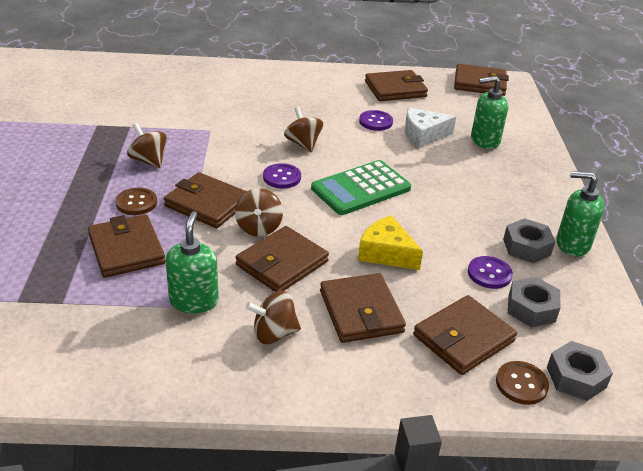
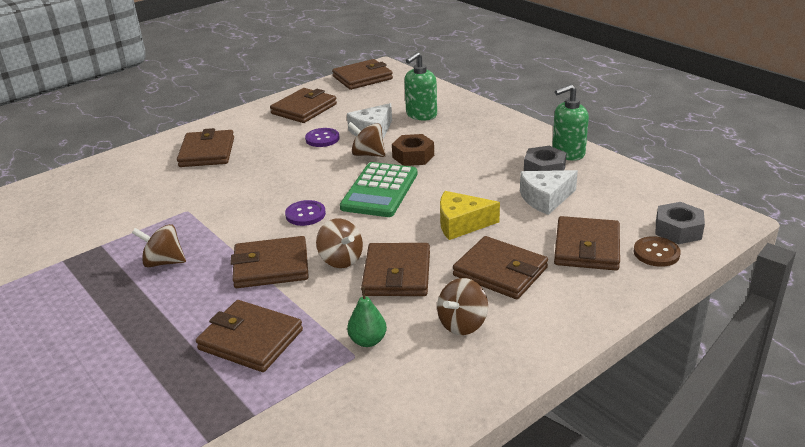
camera: 35 degrees left, 5 degrees down
(136, 203) = (203, 300): brown button -> none
(194, 301) = (368, 341): green soap dispenser -> green pear
(280, 91) = (207, 152): none -> brown wallet
(303, 144) = (287, 182): brown spinning top -> brown spinning top (368, 154)
(427, 174) = (413, 156): none -> brown nut
(489, 274) = (545, 199): purple button -> white cheese
(531, 308) = (599, 205): grey nut -> none

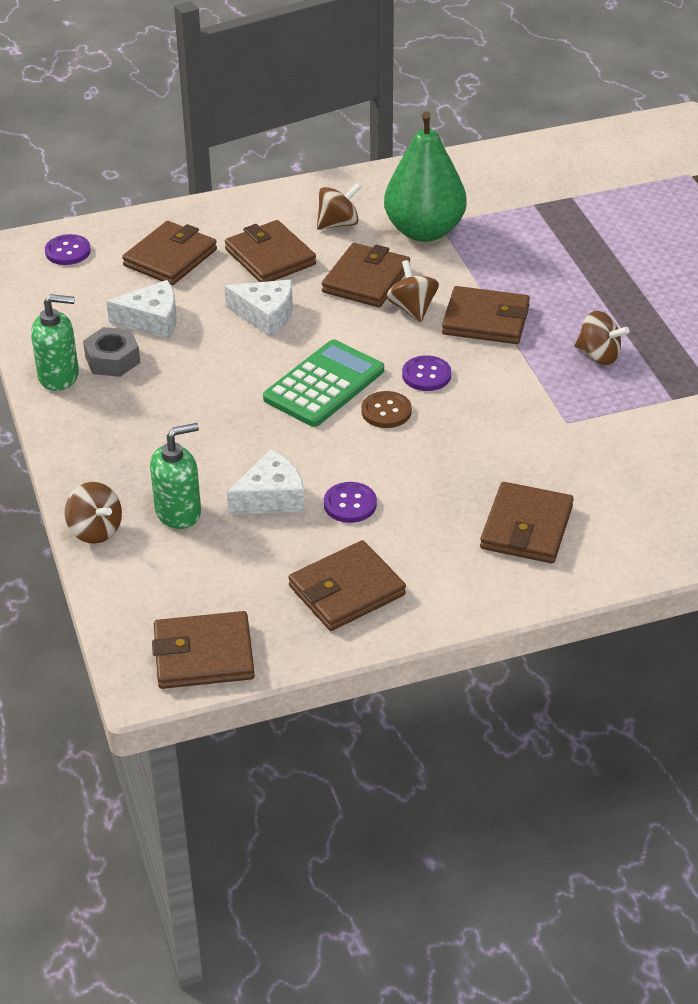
camera: 160 degrees left, 10 degrees up
(250, 340) = (523, 256): brown wallet -> none
(368, 154) = (303, 451): brown spinning top -> brown spinning top (95, 530)
(368, 341) = (424, 231): green pear -> green pear, size x2.36
(413, 156) = (248, 429): brown nut -> none
(461, 224) = (265, 315): yellow cheese -> white cheese
(656, 253) = (116, 236): brown button -> brown button (386, 411)
(678, 230) = (68, 251): grey nut -> purple button

